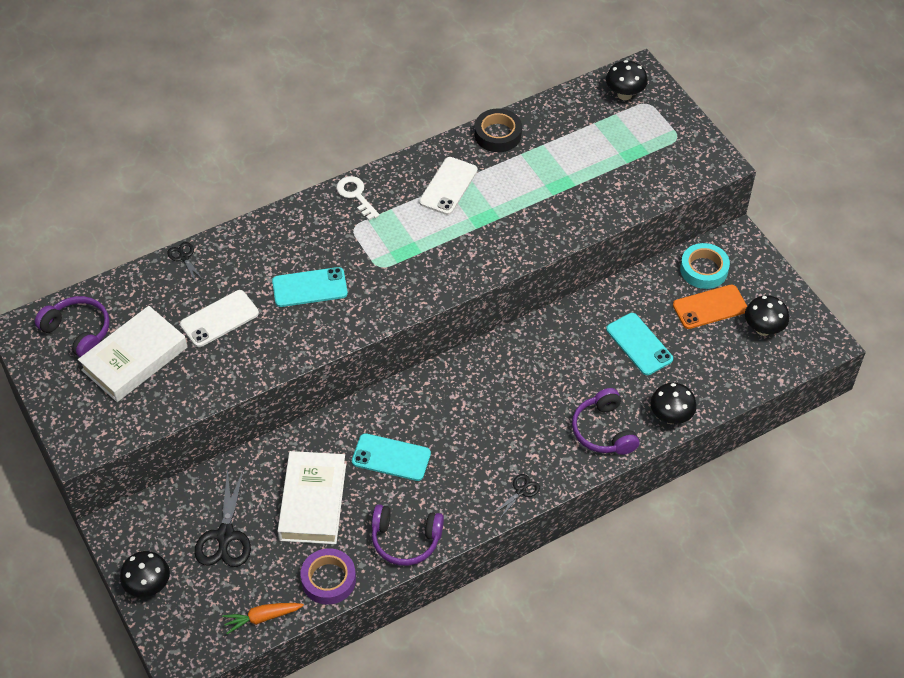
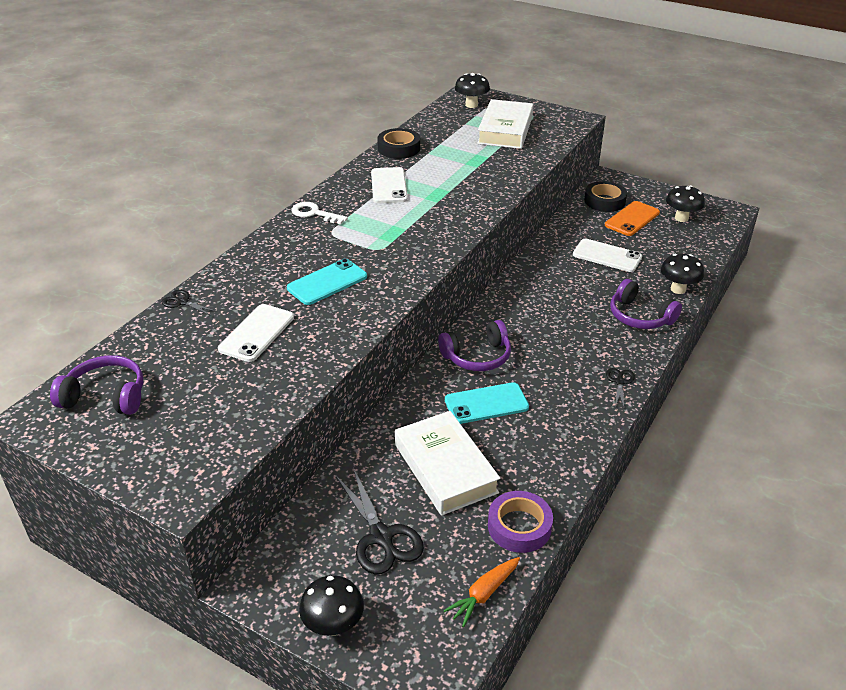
camera: 30 degrees left, 15 degrees down
(134, 358) = (188, 395): white book -> white book (505, 130)
(405, 540) = (559, 460): purple headphones -> purple headphones (477, 356)
(639, 344) = (607, 256): turquoise phone -> white phone
(704, 270) = (604, 201): turquoise tape -> black tape

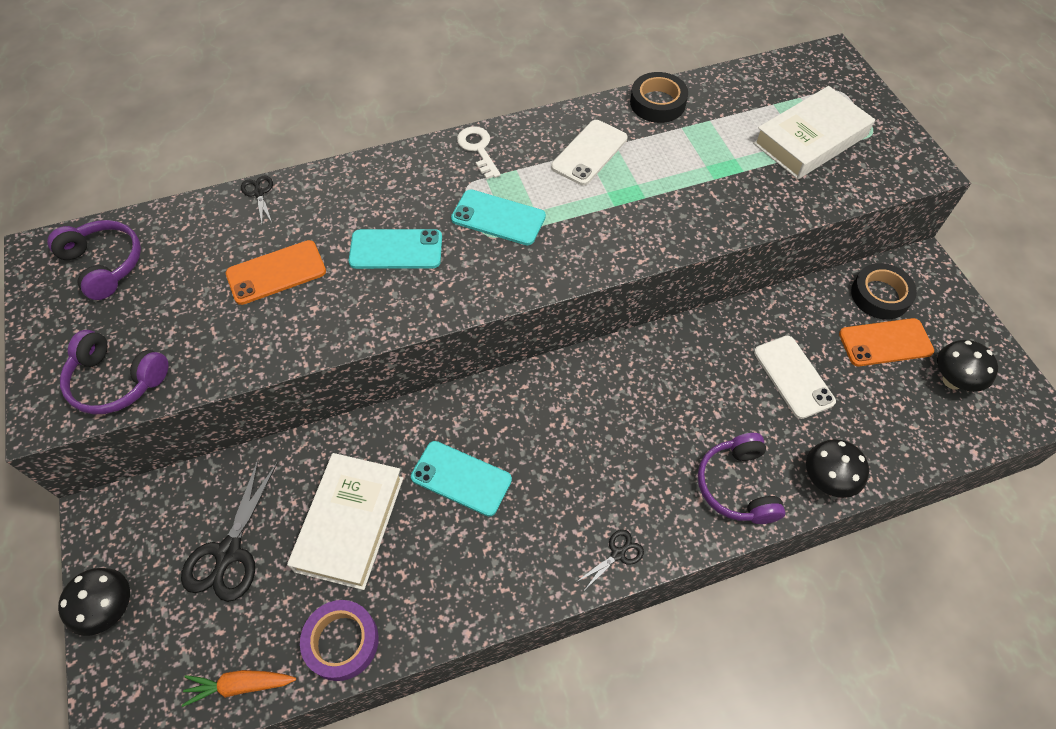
camera: 40 degrees right, 20 degrees up
(257, 333) = (276, 273): white phone -> orange phone
(374, 238) = (498, 218): none -> turquoise phone
(471, 105) = (812, 78): black mushroom -> none
(477, 356) = (513, 415): purple headphones -> purple headphones (116, 381)

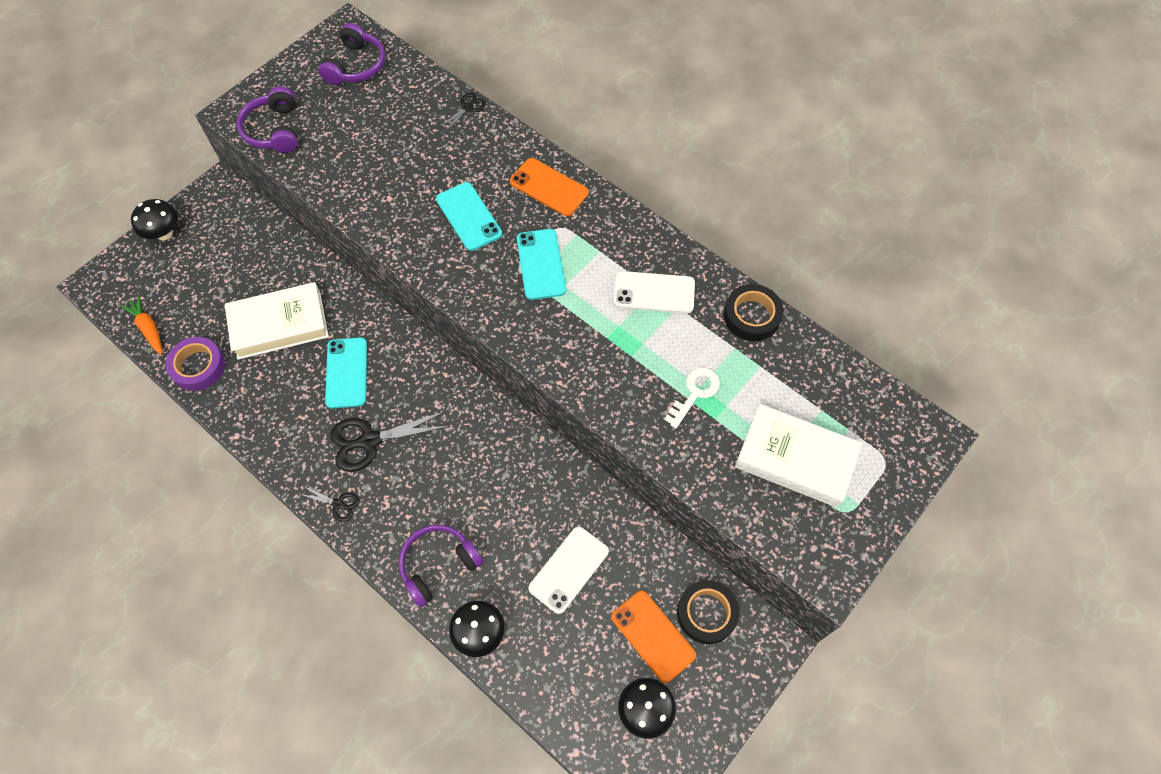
camera: 60 degrees right, 5 degrees up
(229, 552) = (227, 270): black scissors -> black scissors (370, 440)
(276, 273) = (405, 159): orange phone -> orange phone (549, 187)
(478, 149) = (603, 215): white key -> white key (695, 393)

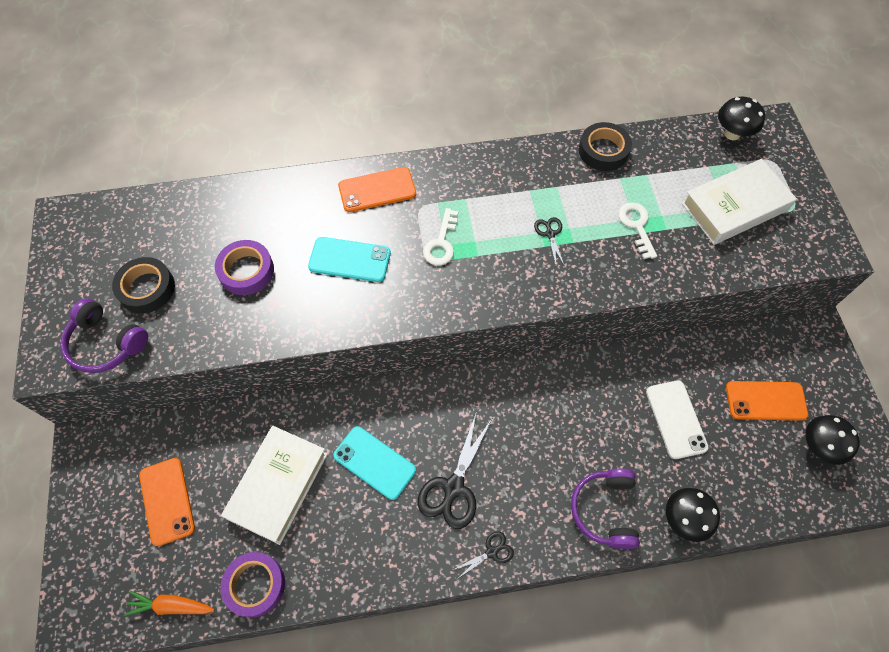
camera: 50 degrees left, 0 degrees up
(164, 233) = (82, 524): black mushroom -> black mushroom (732, 134)
(216, 268) = (167, 501): none -> orange phone
(356, 66) = (111, 237): purple headphones -> none
(400, 162) = (246, 271): none -> purple tape
(468, 108) = (245, 190): black scissors -> black scissors (550, 234)
(541, 264) = (441, 243): turquoise phone -> white key
(654, 293) = (532, 191): white phone -> none
(706, 613) = (771, 355): black tape -> black tape (147, 288)

